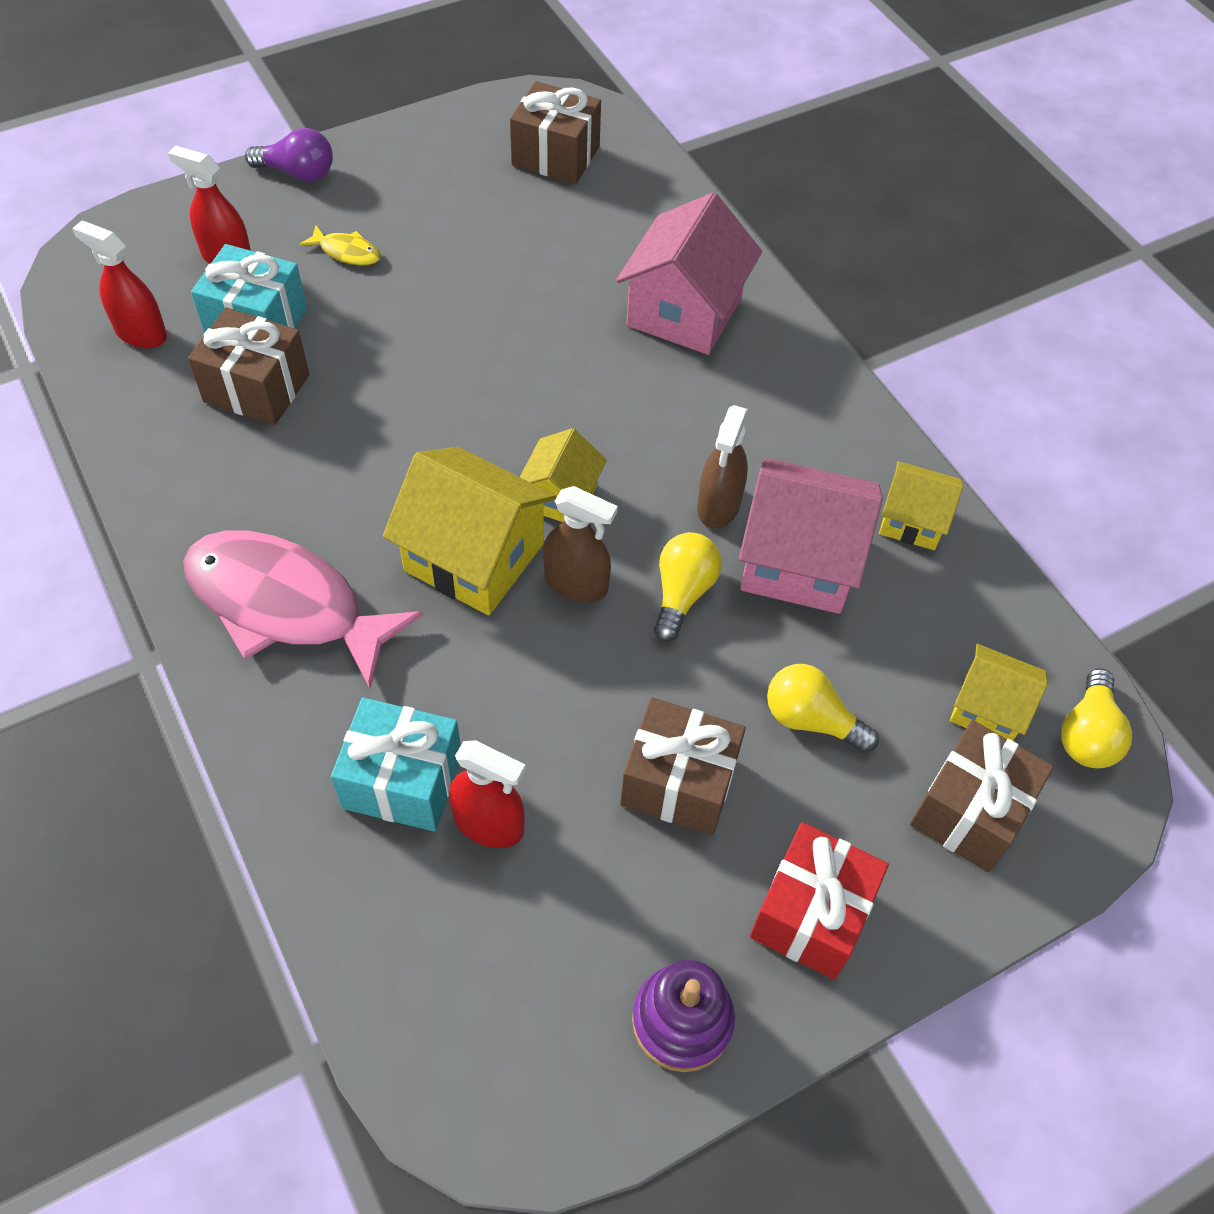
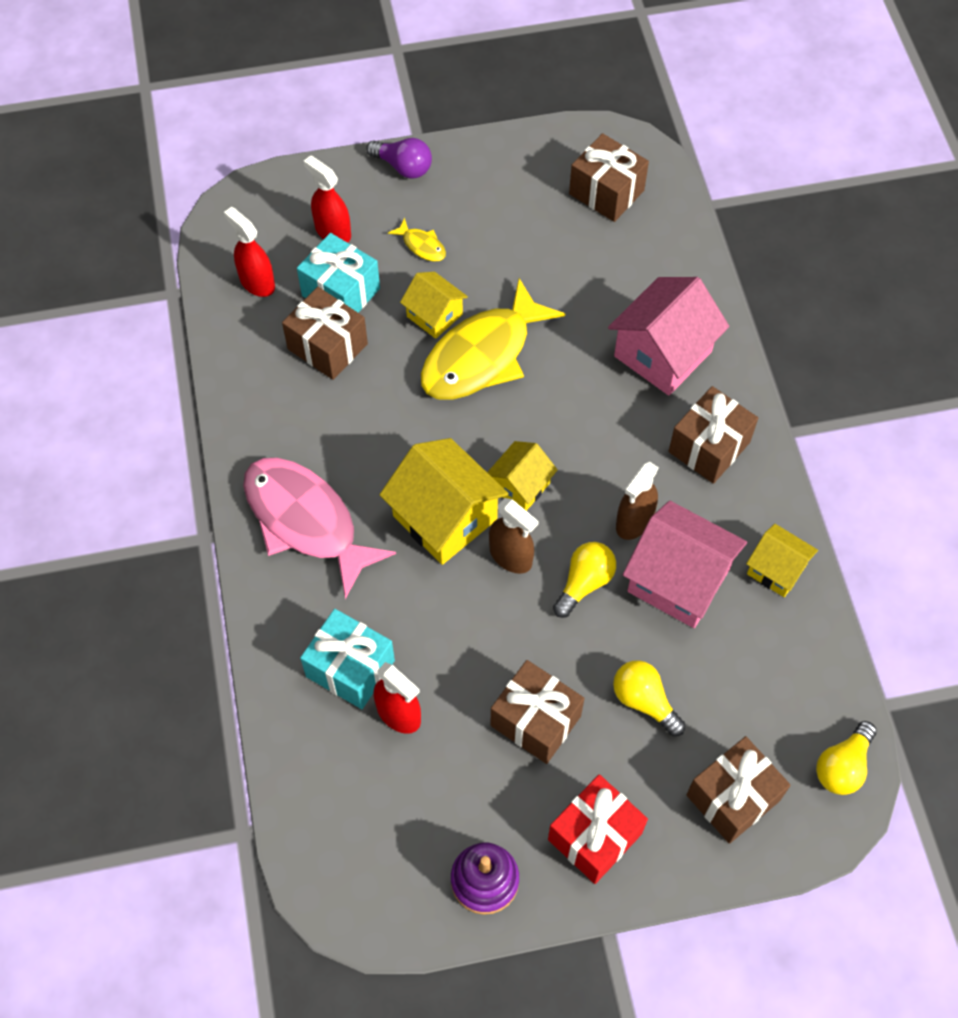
camera: 20 degrees right, 5 degrees up
(462, 357) = (482, 355): none -> yellow fish
(778, 401) = (709, 447): none -> brown gift
(988, 708) = (776, 728): yellow house -> yellow house (434, 315)

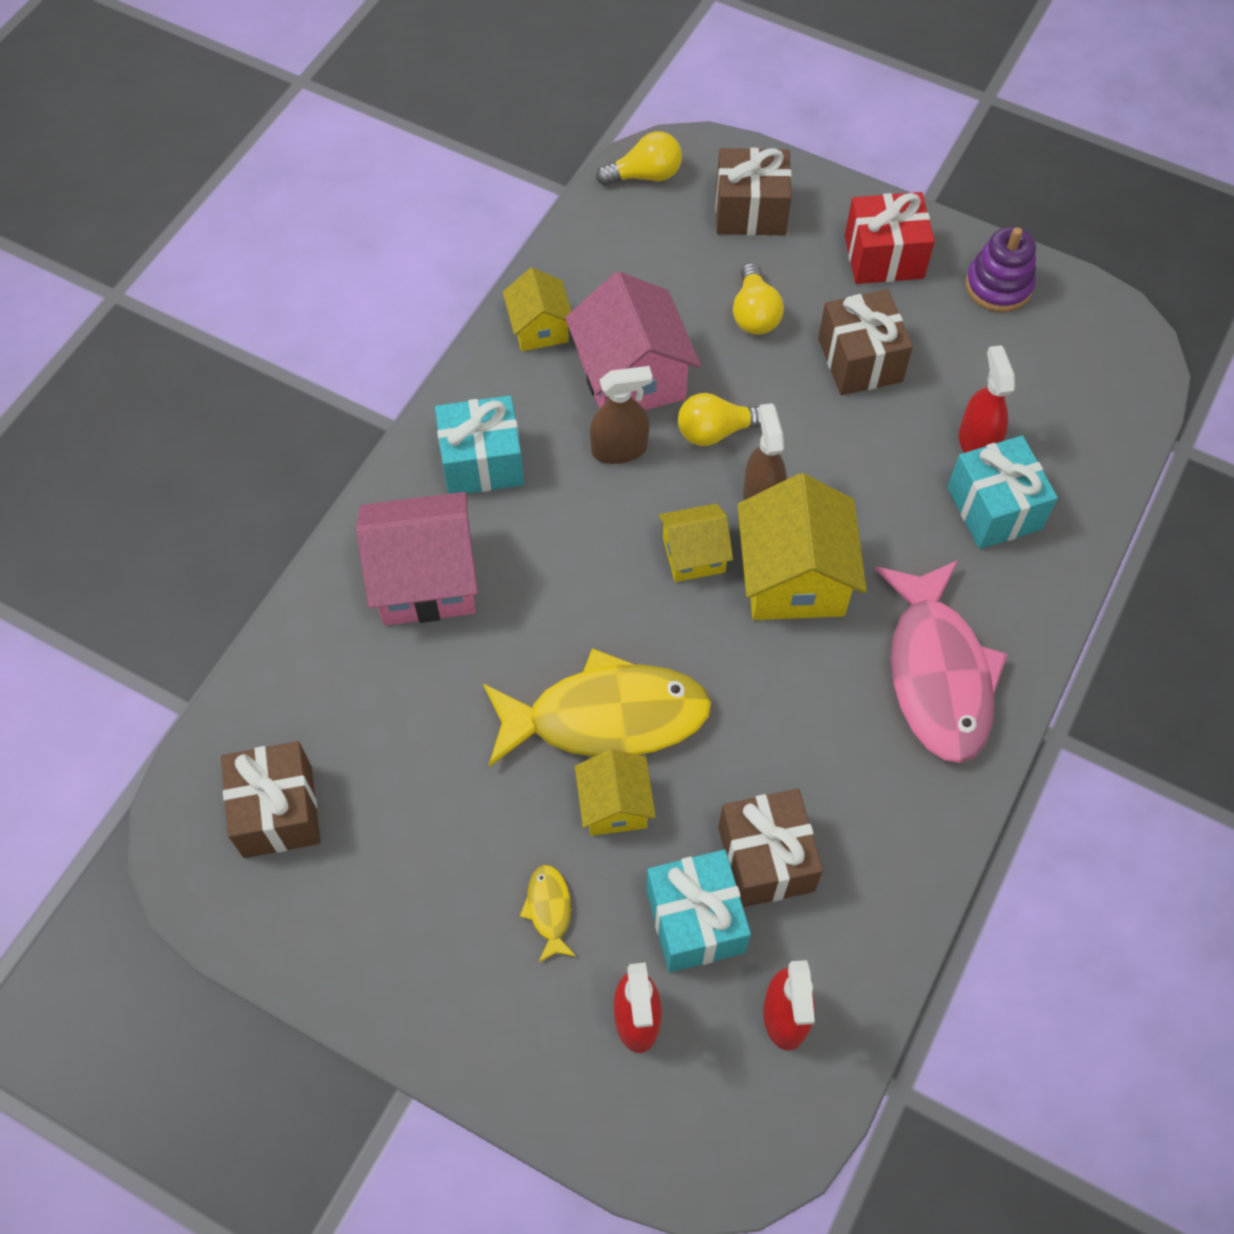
camera: 140 degrees left, 0 degrees up
(403, 167) = (470, 1049): purple light bulb -> none
(709, 447) = (482, 462): brown gift -> turquoise gift

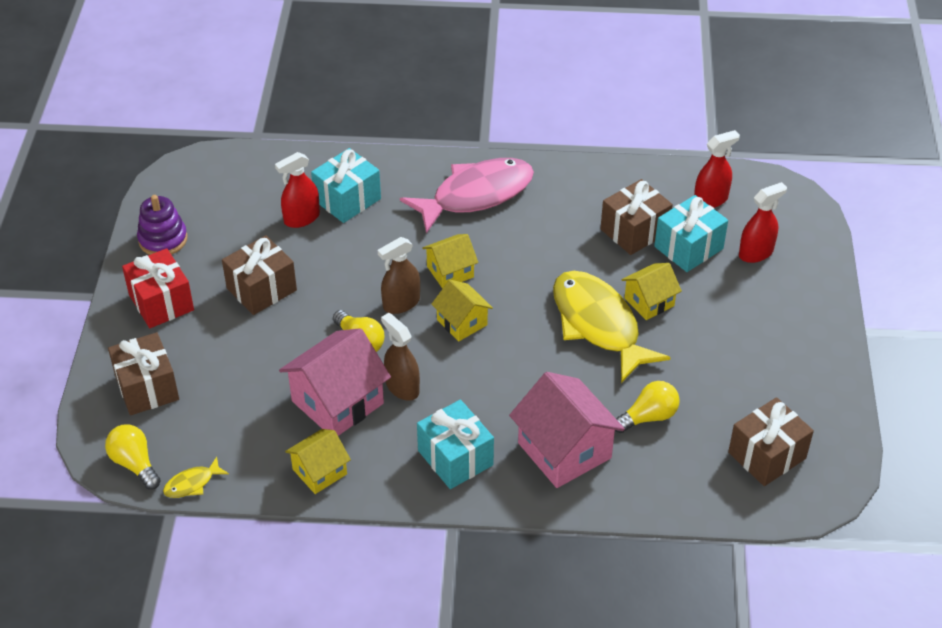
camera: 115 degrees left, 15 degrees down
(549, 910) = (728, 307): yellow fish -> yellow fish (192, 483)
(754, 313) = (246, 355): yellow light bulb -> yellow light bulb (648, 417)
(794, 578) = (450, 272): yellow house -> yellow house, size x0.58

